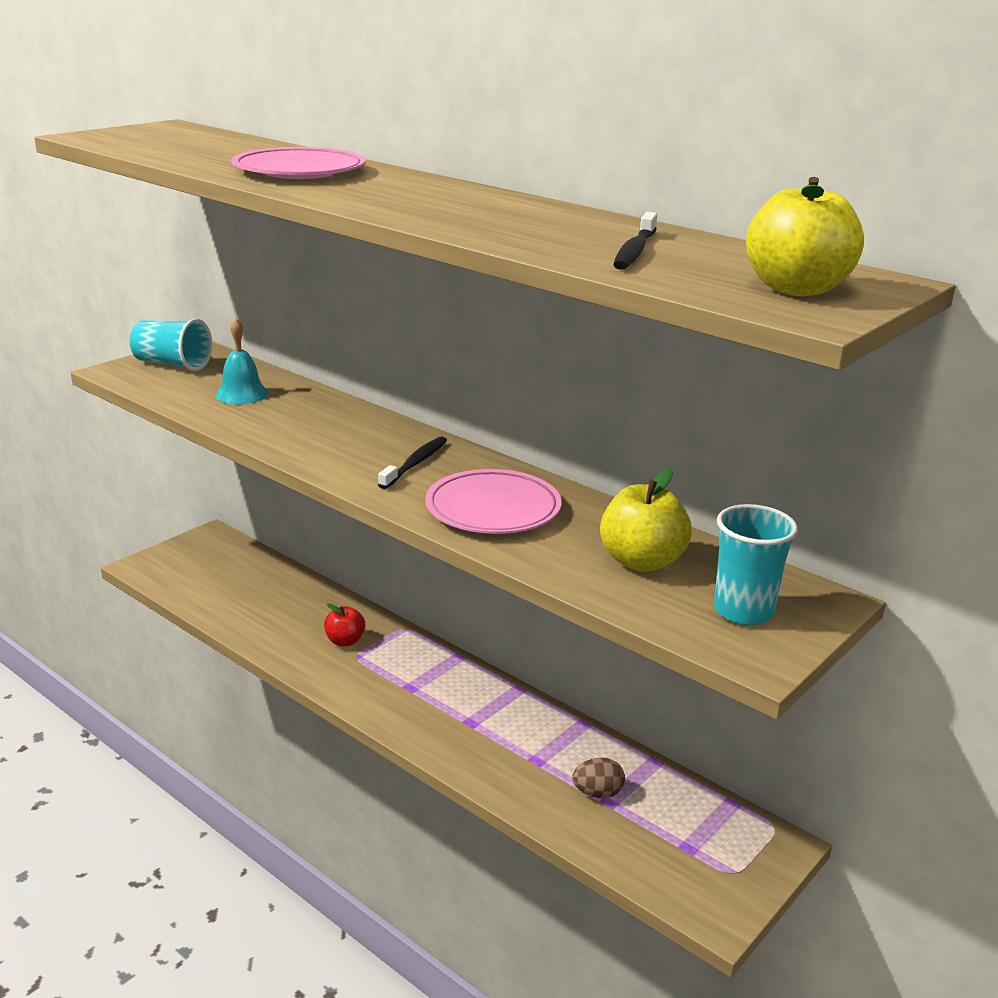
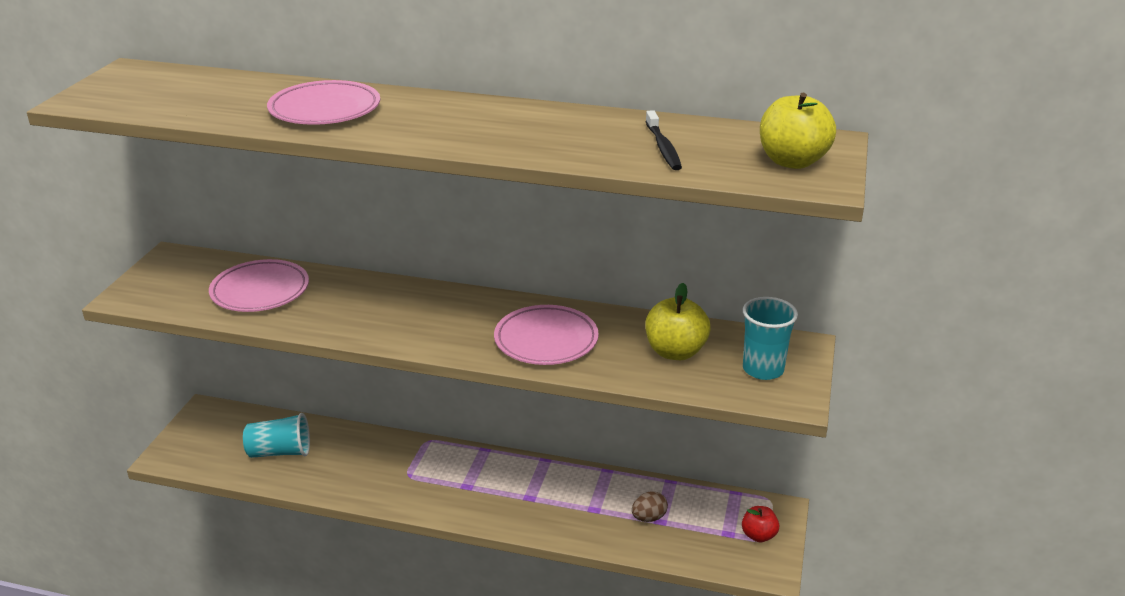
camera: 25 degrees left, 5 degrees up
(172, 364) = (169, 277): turquoise cup -> turquoise cup (280, 452)
(242, 394) = (260, 291): turquoise bell -> pink plate
(345, 641) = (389, 466): red apple -> red apple (758, 535)
(415, 463) = (457, 317): black toothbrush -> none

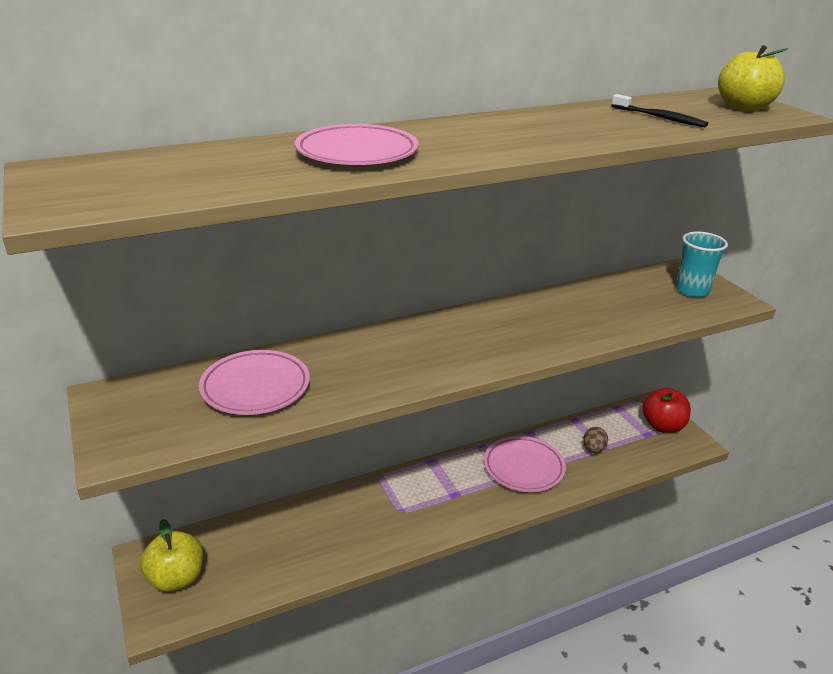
camera: 40 degrees left, 0 degrees up
(280, 452) = (268, 552): turquoise cup -> none
(546, 340) = (545, 327): pink plate -> pink plate (523, 467)
(675, 352) = (631, 301): yellow apple -> yellow apple (176, 578)
(758, 535) = (662, 426): red apple -> red apple, size x1.61

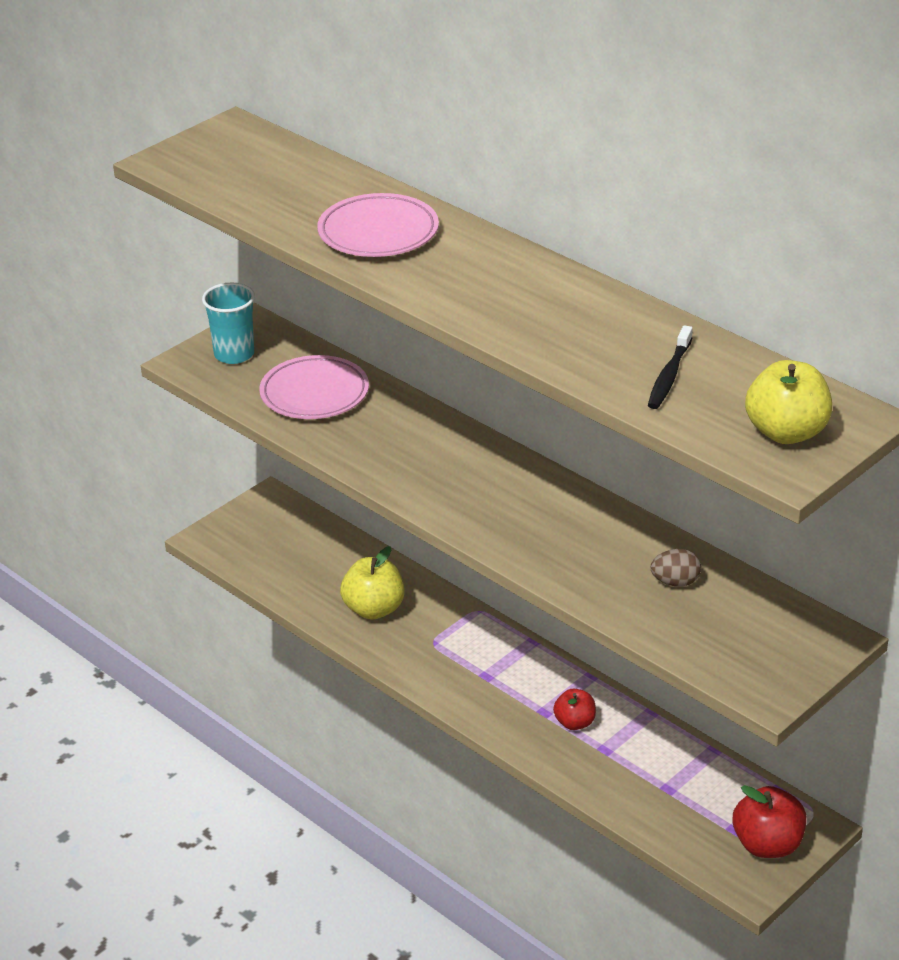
camera: 70 degrees right, 5 degrees up
(176, 578) = (256, 529): yellow apple -> yellow apple (374, 609)
(523, 467) = (575, 723): pink plate -> red apple
(593, 449) = (658, 780): brown egg -> brown egg (675, 582)
(692, 290) = (765, 650): turquoise cup -> turquoise cup (234, 354)

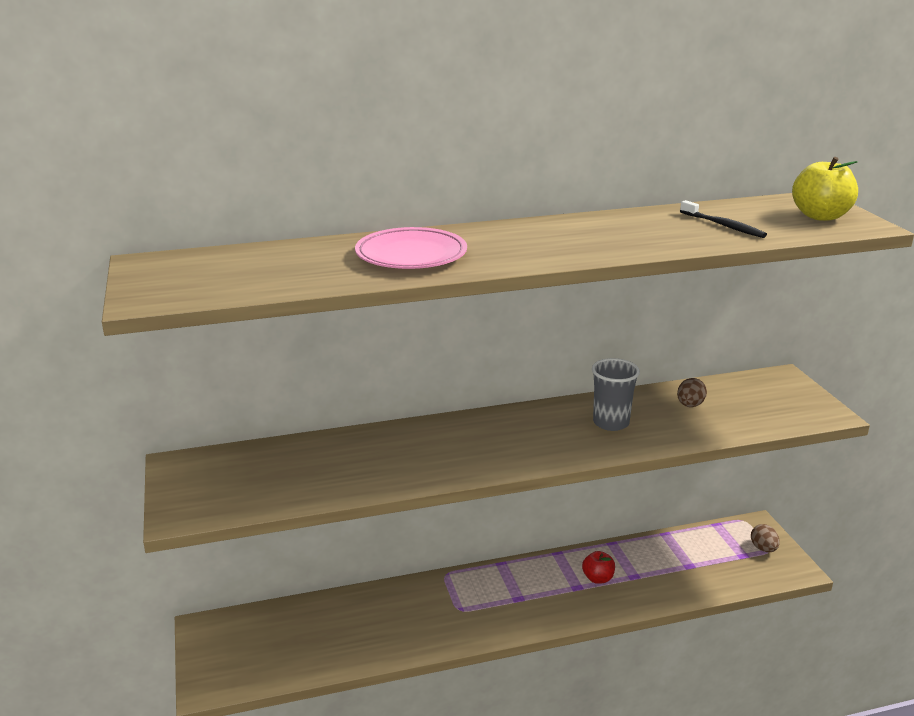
camera: 60 degrees left, 10 degrees down
(234, 354) = (204, 486): turquoise cup -> none
(314, 393) = (313, 467): pink plate -> none
(374, 609) = (394, 624): yellow apple -> none
(574, 538) = (611, 423): none -> grey cup
(767, 845) = (763, 548): red apple -> brown egg

